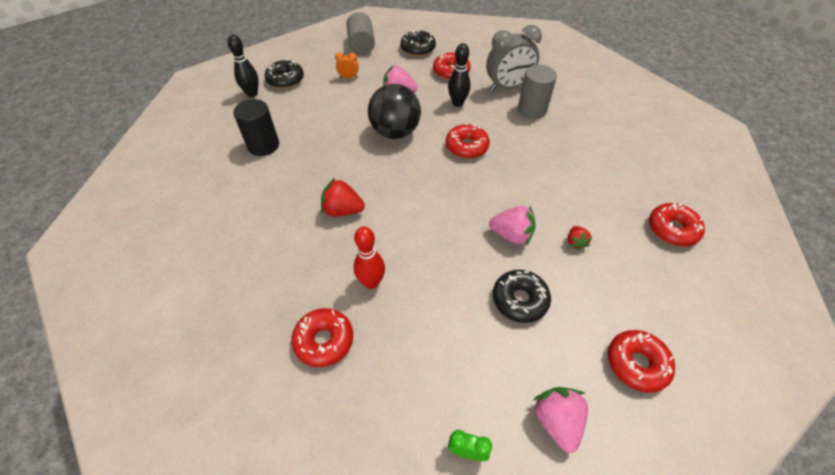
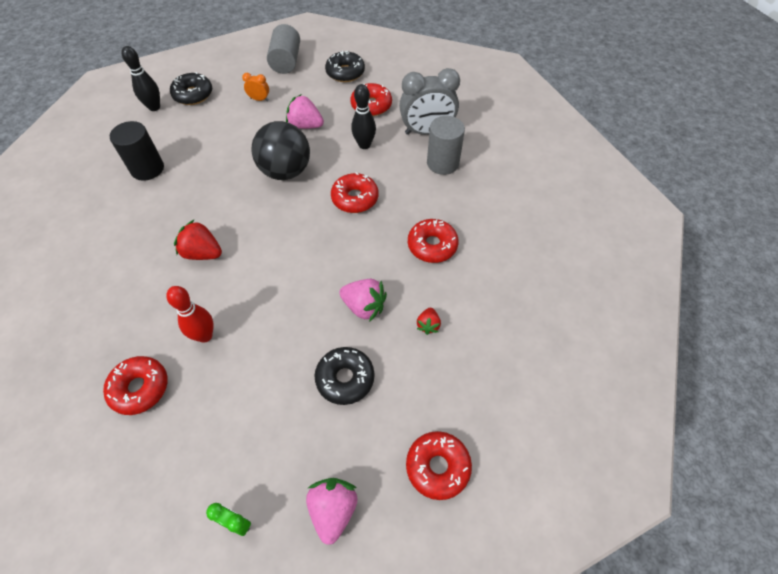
camera: 10 degrees right, 5 degrees up
(672, 229) = (539, 327): red donut -> red donut (432, 245)

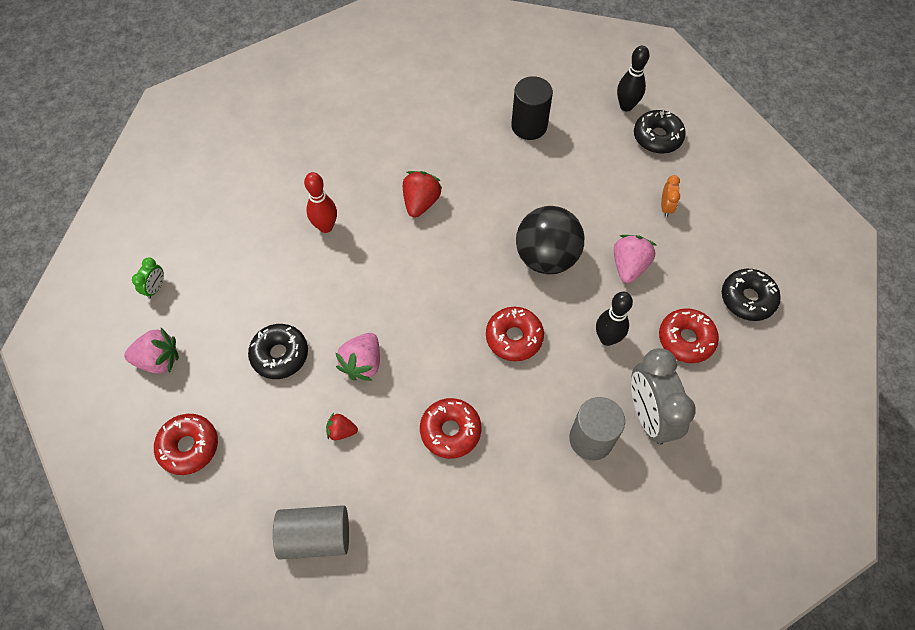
camera: 85 degrees right, 5 degrees up
(140, 388) = (273, 190): red donut -> none
(286, 61) = (750, 223): grey cylinder -> grey cylinder (315, 536)

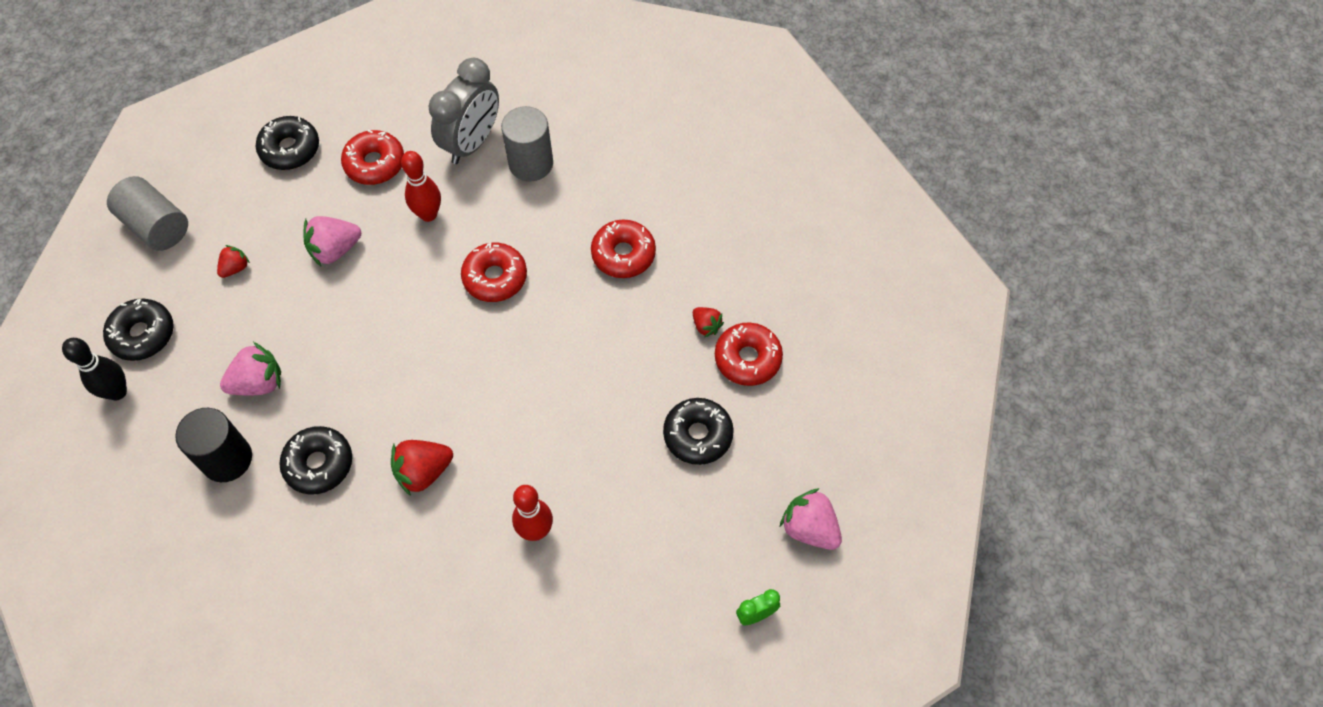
camera: 135 degrees left, 0 degrees up
(189, 447) = (841, 421): red donut -> red donut (747, 359)
(315, 536) = (795, 269): grey cylinder -> grey cylinder (156, 226)
(362, 363) = (636, 365): pink strawberry -> pink strawberry (258, 383)
(480, 161) = (319, 464): none -> black donut
(546, 257) = (386, 317): black ball -> none
(607, 338) = (428, 214): black bowling pin -> red bowling pin
(666, 207) = (235, 268): orange clock -> red strawberry

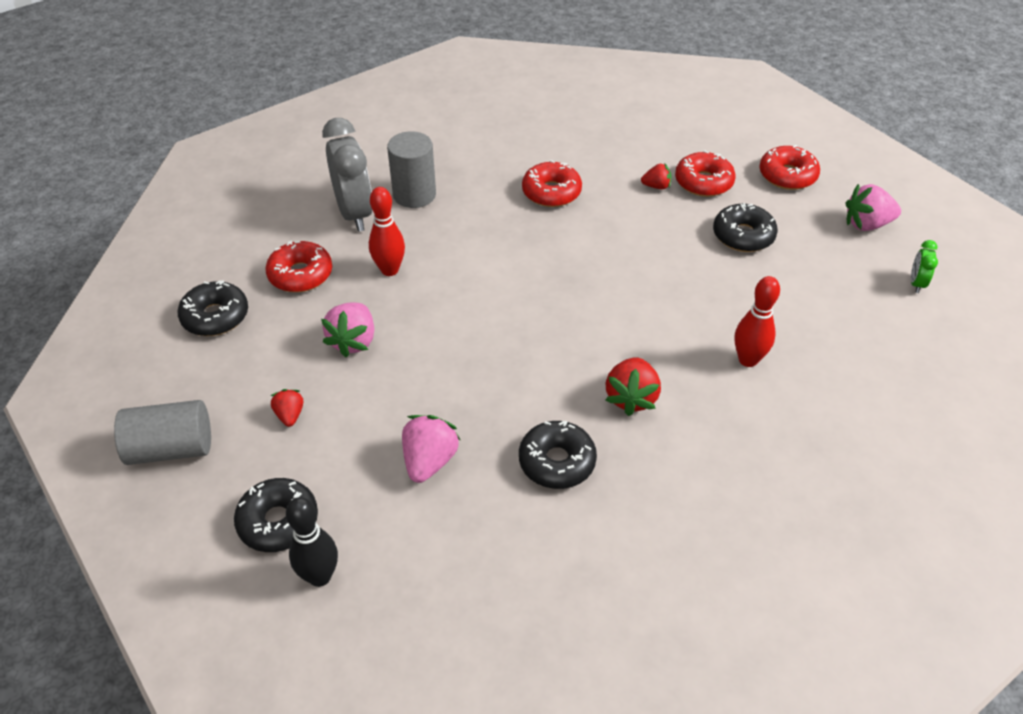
camera: 50 degrees left, 15 degrees down
(227, 459) = (485, 526): black cylinder -> none
(495, 277) = (494, 265): red donut -> red donut (787, 175)

